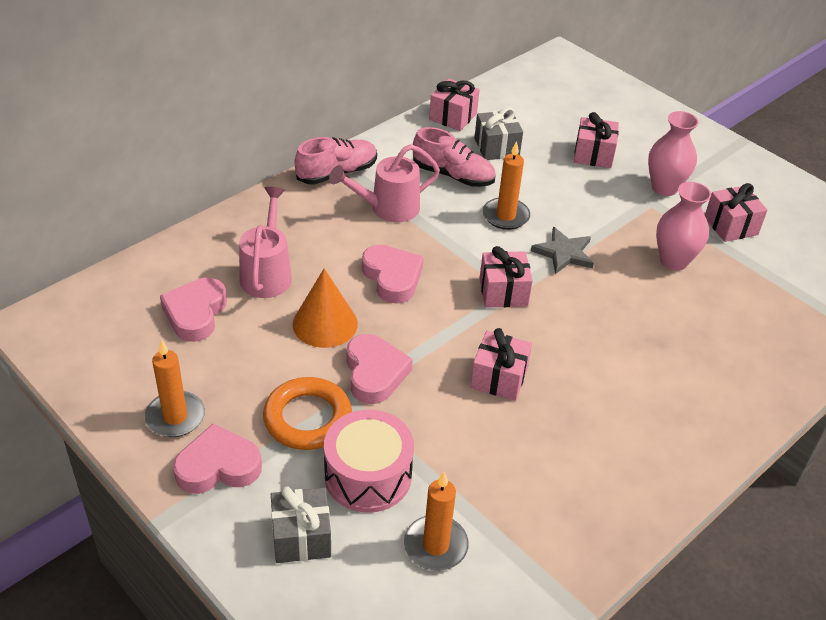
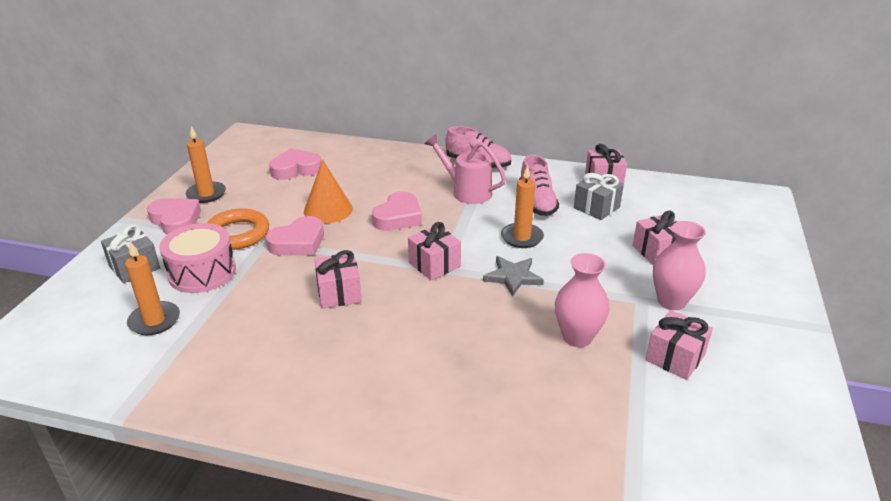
camera: 60 degrees right, 10 degrees down
(267, 273) = (354, 176): pink watering can -> none

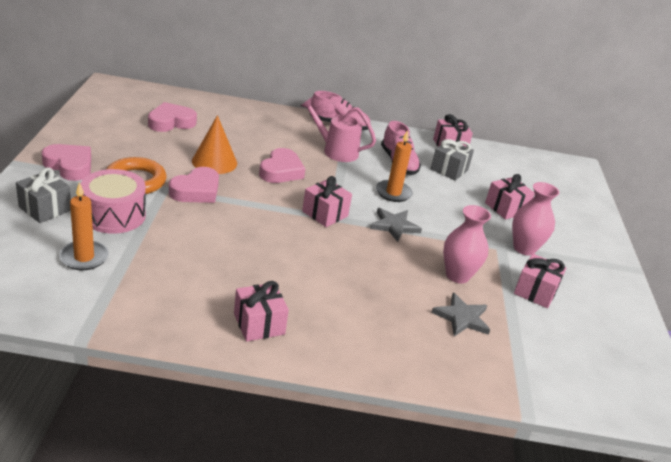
camera: 15 degrees left, 0 degrees up
(206, 194) = (91, 142): orange candle -> none
(339, 293) = (248, 236): pink gift -> pink gift (259, 324)
(570, 392) = (462, 318): none -> grey star

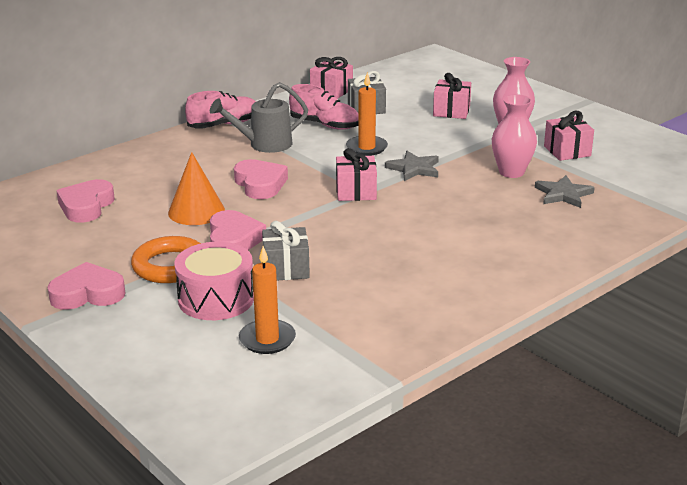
camera: 40 degrees left, 5 degrees down
(45, 209) = (151, 334): grey gift -> grey gift (286, 269)
(259, 324) = (471, 285): pink gift -> none
(335, 151) = (264, 144): pink watering can -> grey watering can

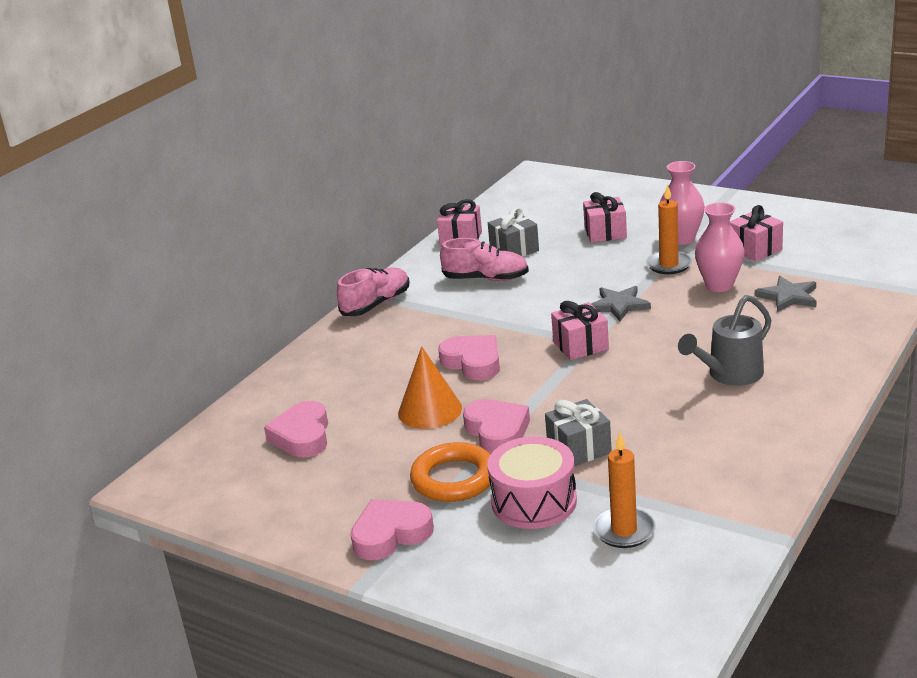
camera: 15 degrees left, 0 degrees up
(264, 144) = (439, 316): grey watering can -> grey watering can (729, 375)
(366, 148) = (551, 294): orange candle -> orange candle (669, 265)

